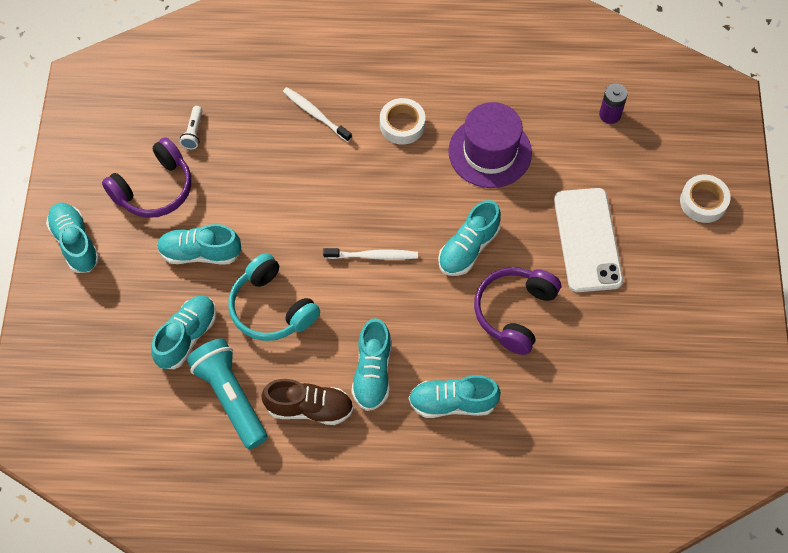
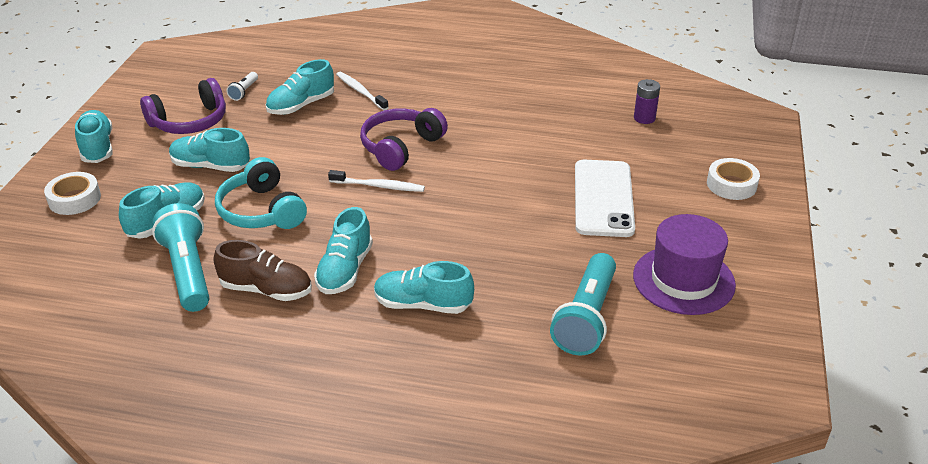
camera: 10 degrees right, 25 degrees down
(402, 125) = (439, 105): white tape -> white tape (74, 199)
(468, 248) = (477, 191): turquoise shoe -> turquoise shoe (301, 105)
(490, 152) = (519, 130): purple hat -> purple hat (683, 280)
(514, 312) = (512, 242): purple headphones -> purple headphones (401, 147)
(596, 395) = (586, 318): none -> turquoise flashlight

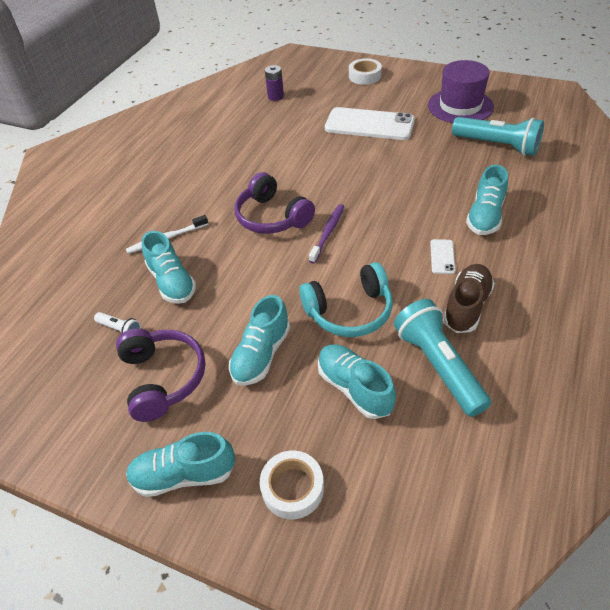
camera: 75 degrees left, 10 degrees up
(187, 271) = (437, 365): turquoise flashlight -> turquoise flashlight turned 75 degrees clockwise
(345, 270) = (442, 256): turquoise shoe -> white phone
(379, 186) = (328, 233): white toothbrush -> purple toothbrush

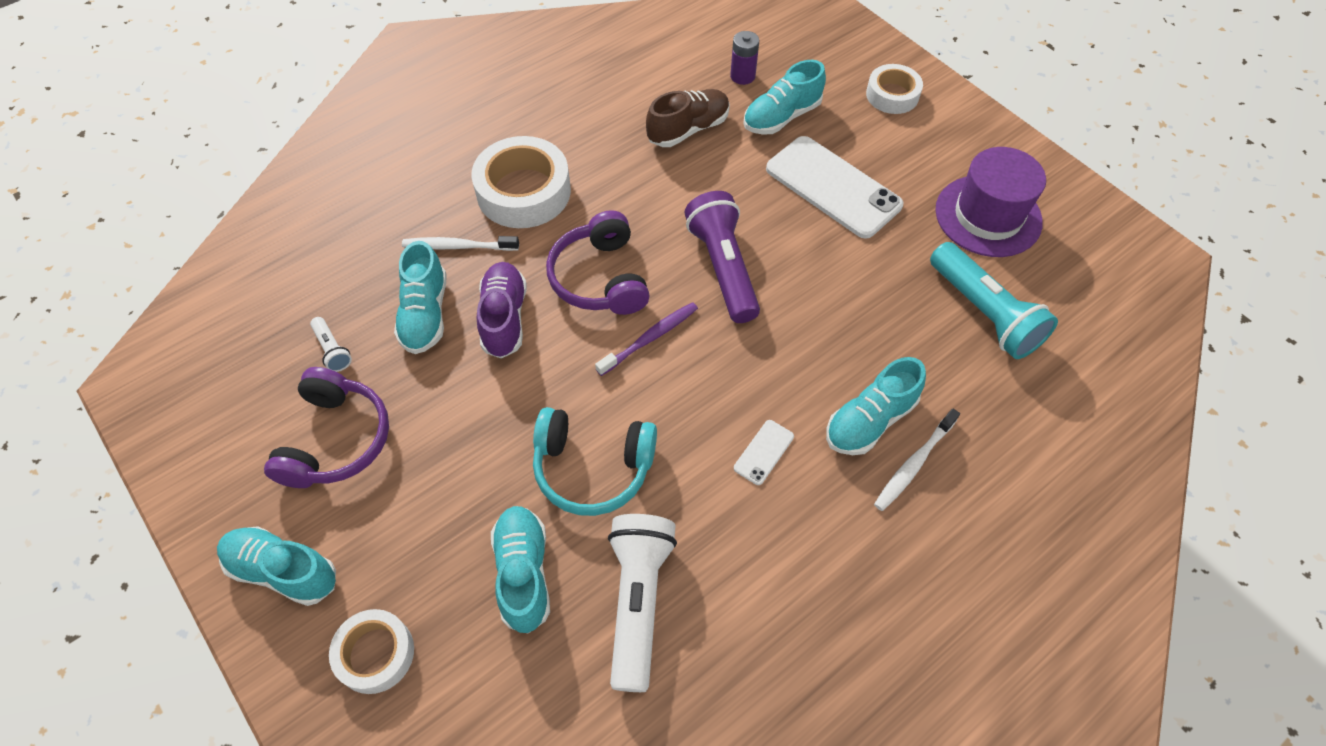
camera: 25 degrees right, 10 degrees up
(187, 195) = (523, 192): none -> white tape
(227, 262) = (504, 318): none -> purple shoe
(261, 354) = (455, 469): turquoise shoe -> turquoise shoe (781, 117)
(341, 183) = (722, 267): none -> purple flashlight
(437, 365) = (637, 601): turquoise flashlight -> white flashlight
(466, 306) = (736, 541): brown shoe -> brown shoe (688, 129)
(526, 225) = (913, 464): none -> white toothbrush

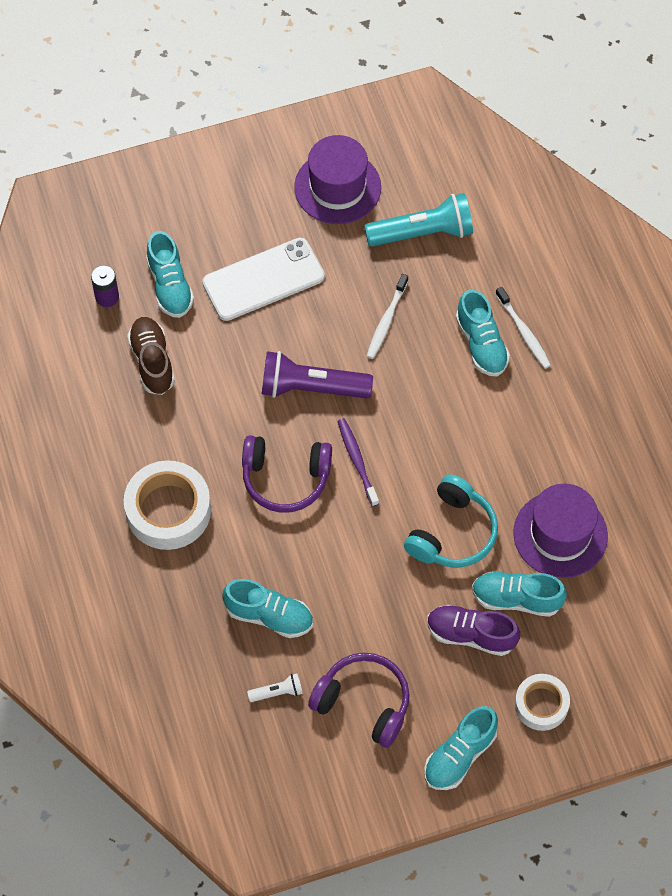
camera: 70 degrees left, 5 degrees up
(458, 246) = (208, 576): white toothbrush -> white toothbrush (386, 321)
(504, 318) = (297, 558): purple shoe -> purple shoe (471, 635)
(637, 601) = (560, 534): white flashlight -> purple hat
(764, 452) = (481, 420): white phone -> none
(892, 95) = (182, 194): white tape -> none

